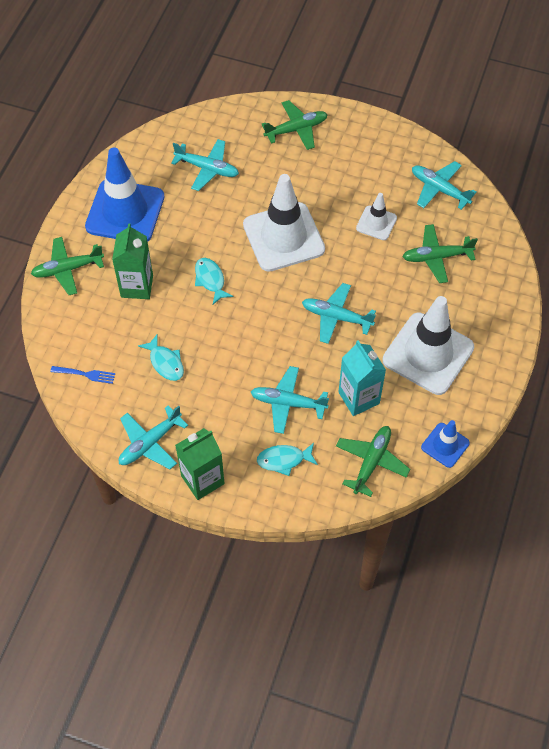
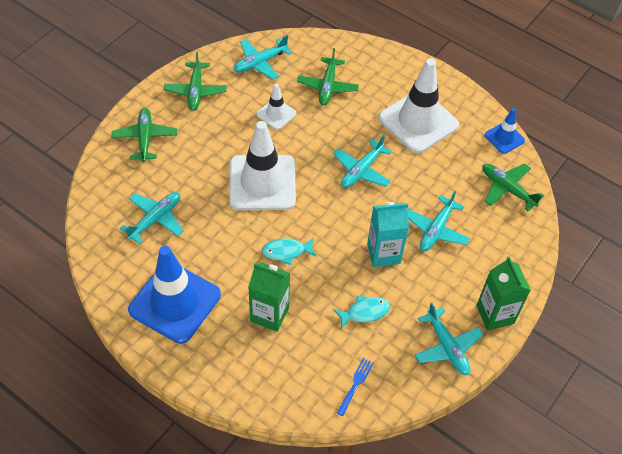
camera: 75 degrees left, 5 degrees down
(67, 269) = (223, 372): green plane -> green plane (195, 91)
(284, 460) = (490, 248): turquoise fish -> none
(358, 398) = (445, 179): turquoise carton -> turquoise carton (383, 253)

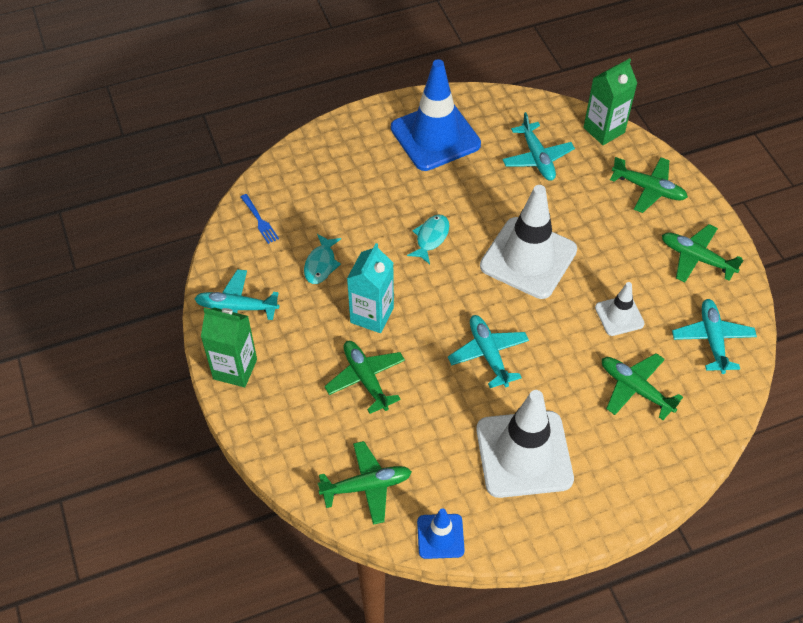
camera: 125 degrees right, 0 degrees up
(269, 314) = (373, 194): green carton -> green carton (604, 130)
(436, 229) = (365, 379): turquoise plane -> green plane

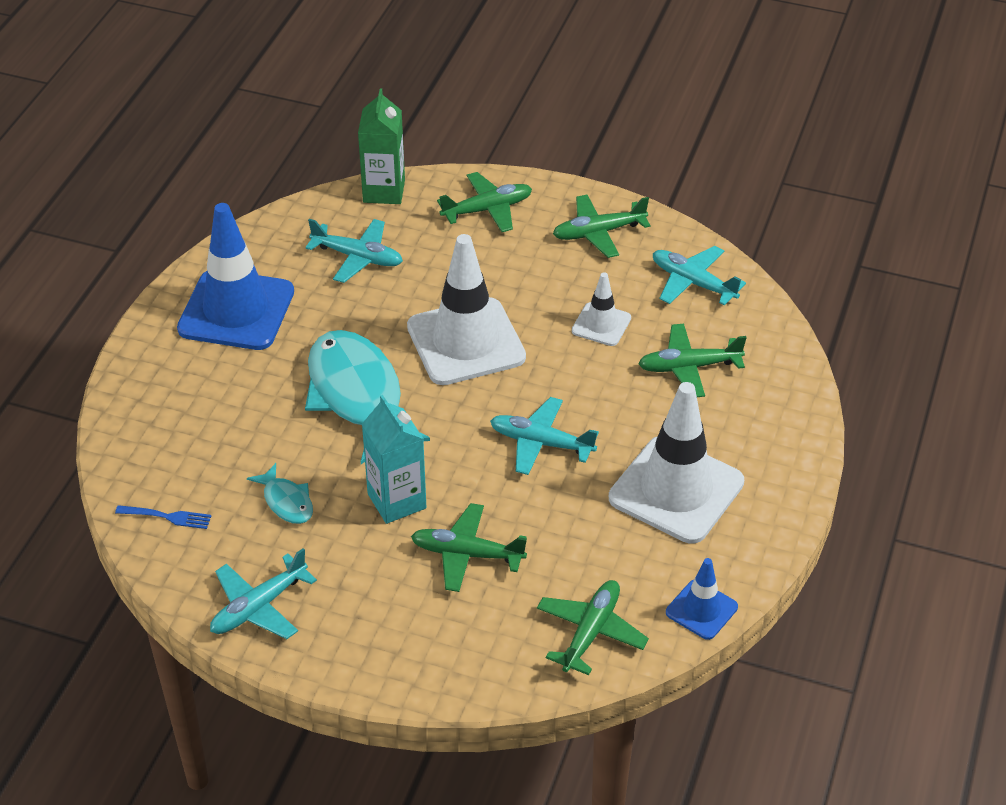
camera: 50 degrees left, 10 degrees down
(235, 369) = (336, 656): green carton -> none
(431, 238) = (357, 396): turquoise fish -> turquoise fish, size x2.19

